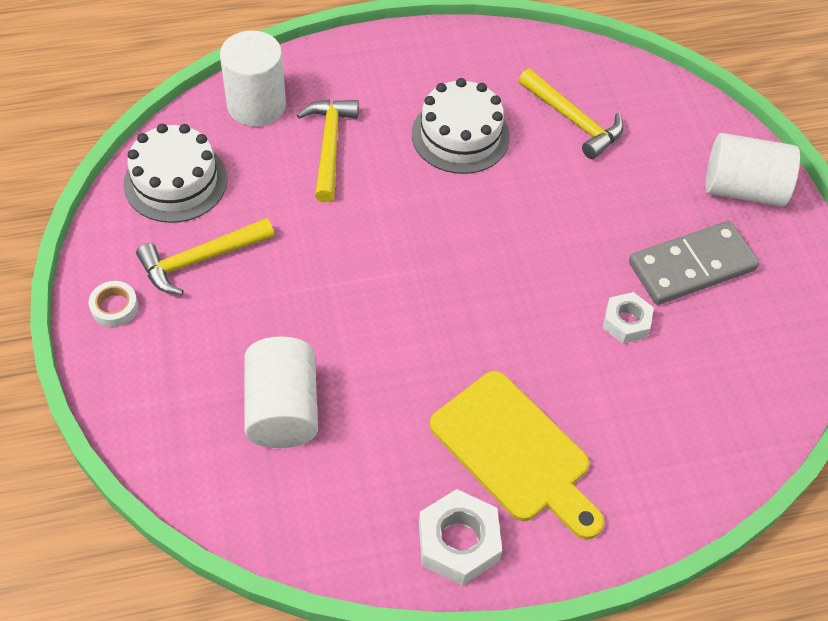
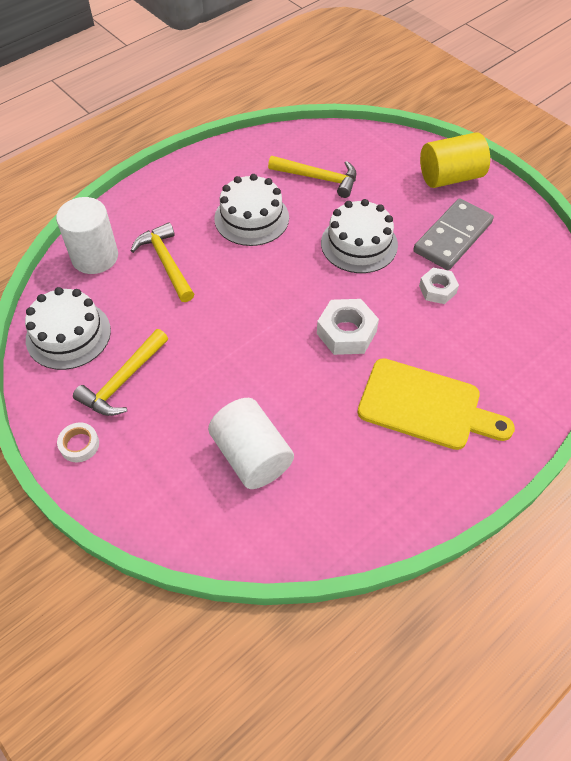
camera: 25 degrees left, 0 degrees up
(458, 542) = (430, 484): white nut -> white nut (346, 332)
(568, 223) = (359, 244): none -> white cake
(743, 189) = (450, 177): white cylinder -> yellow cylinder

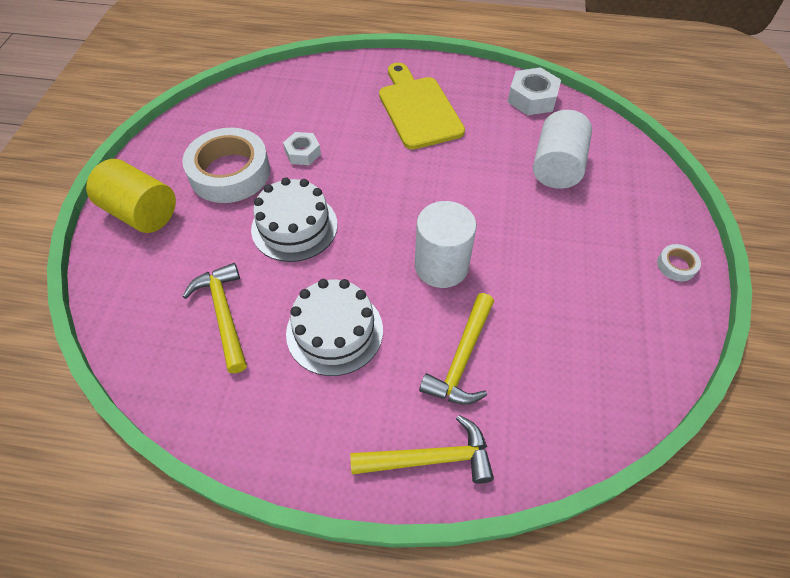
camera: 130 degrees left, 0 degrees up
(68, 334) = (619, 366): white cake -> none
(95, 257) = (523, 434): white cylinder -> white cylinder (441, 266)
(123, 381) = (603, 283): yellow hammer -> yellow hammer (430, 458)
(346, 332) = (401, 179): white nut -> white nut (532, 98)
(452, 237) = (230, 172): grey domino -> white tape

